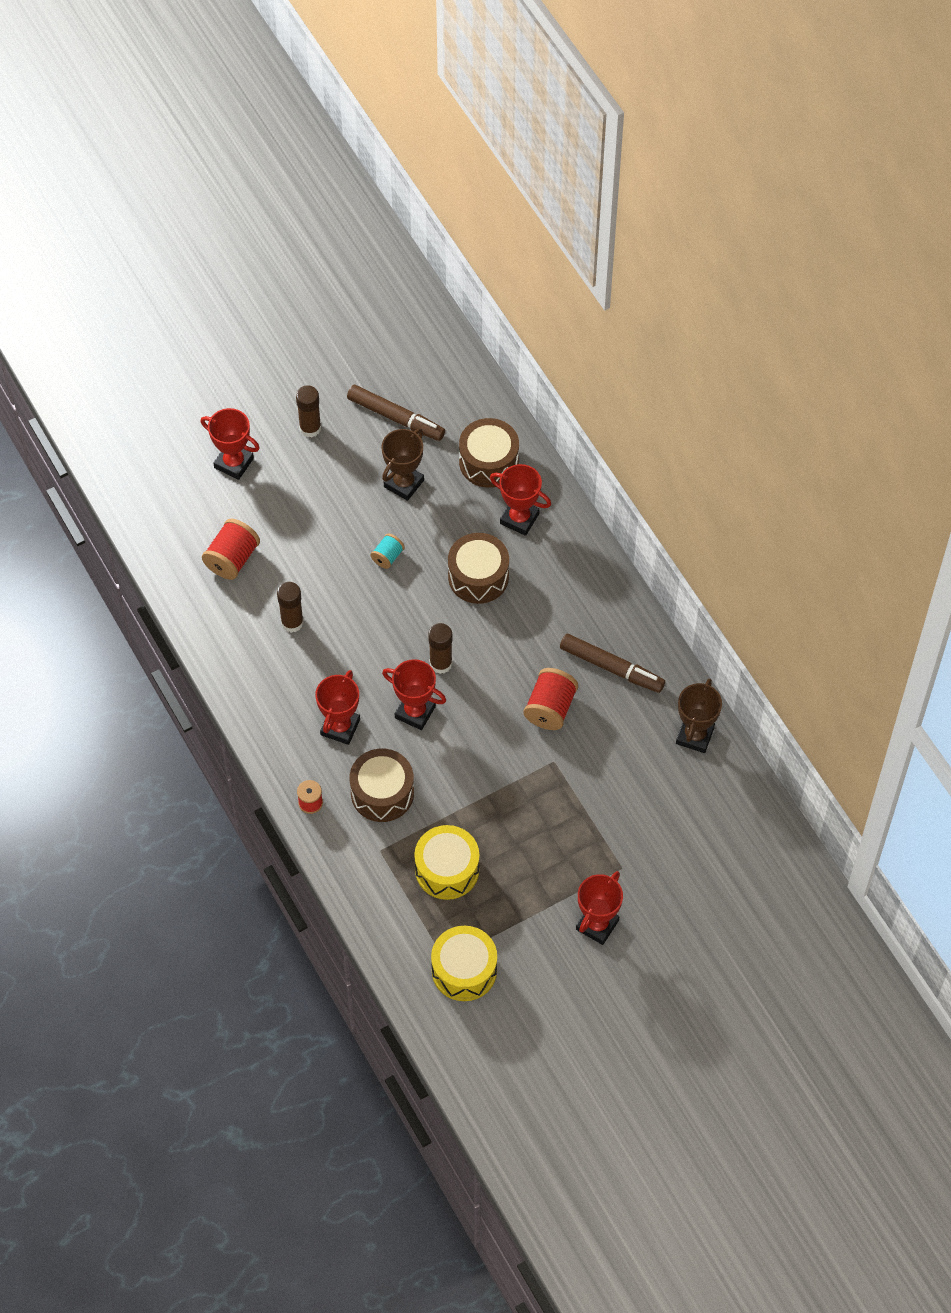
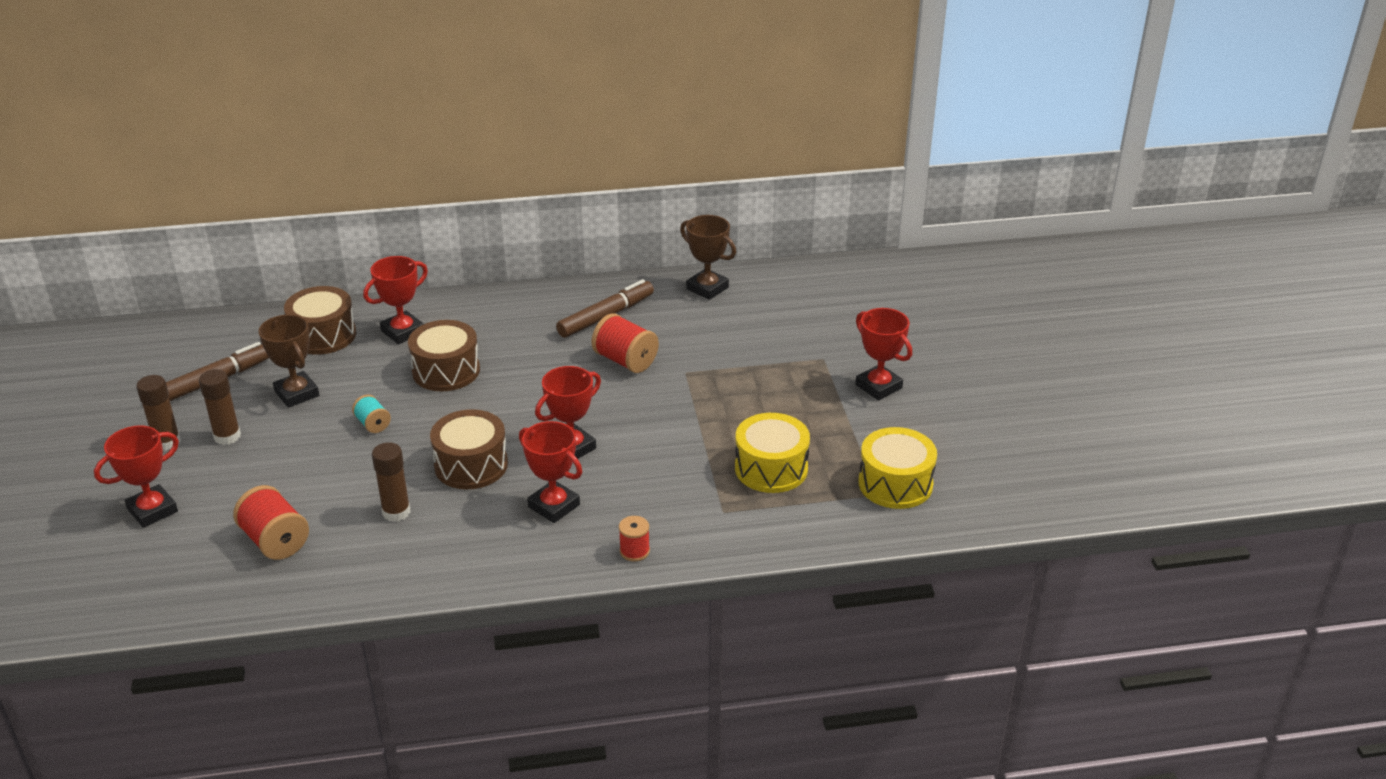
camera: 70 degrees left, 25 degrees down
(382, 793) = (654, 493): brown drum -> brown drum (471, 465)
(441, 663) = (527, 417): brown glue stick -> brown glue stick (227, 436)

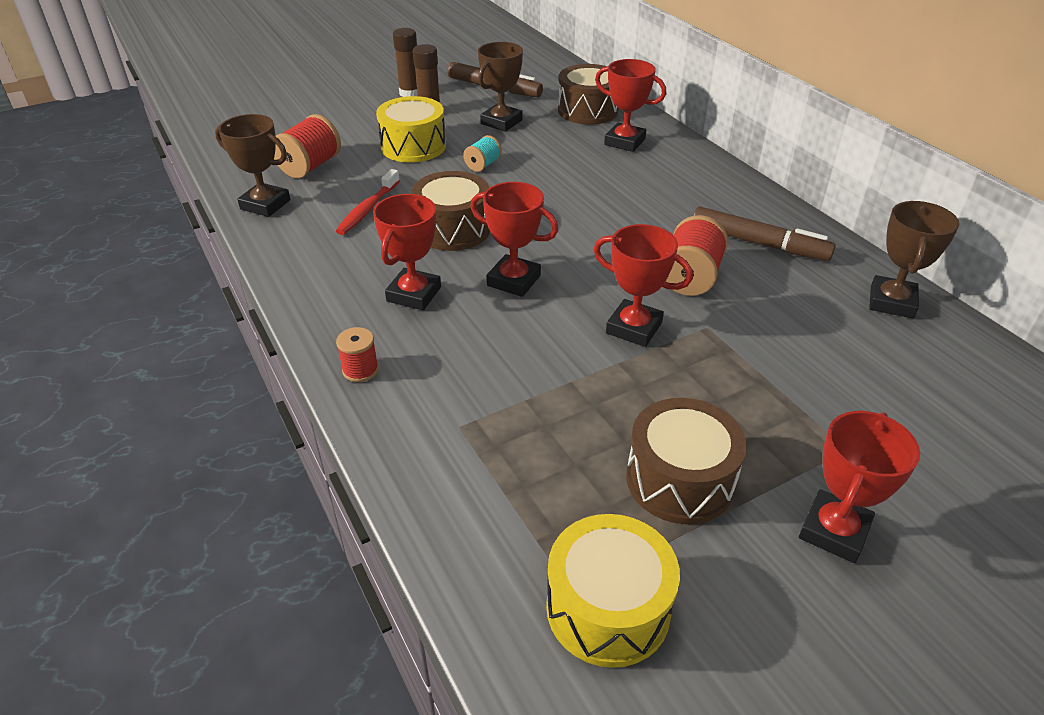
camera: 70 degrees right, 5 degrees up
(152, 510) = (329, 111): red trophy -> red trophy (634, 328)
(331, 582) = (265, 204): none -> brown trophy
(396, 512) = (367, 209): brown glue stick -> red toothbrush
(446, 371) = (585, 178): brown drum -> brown drum (680, 480)
(771, 468) = (566, 451): yellow drum -> yellow drum (413, 146)

